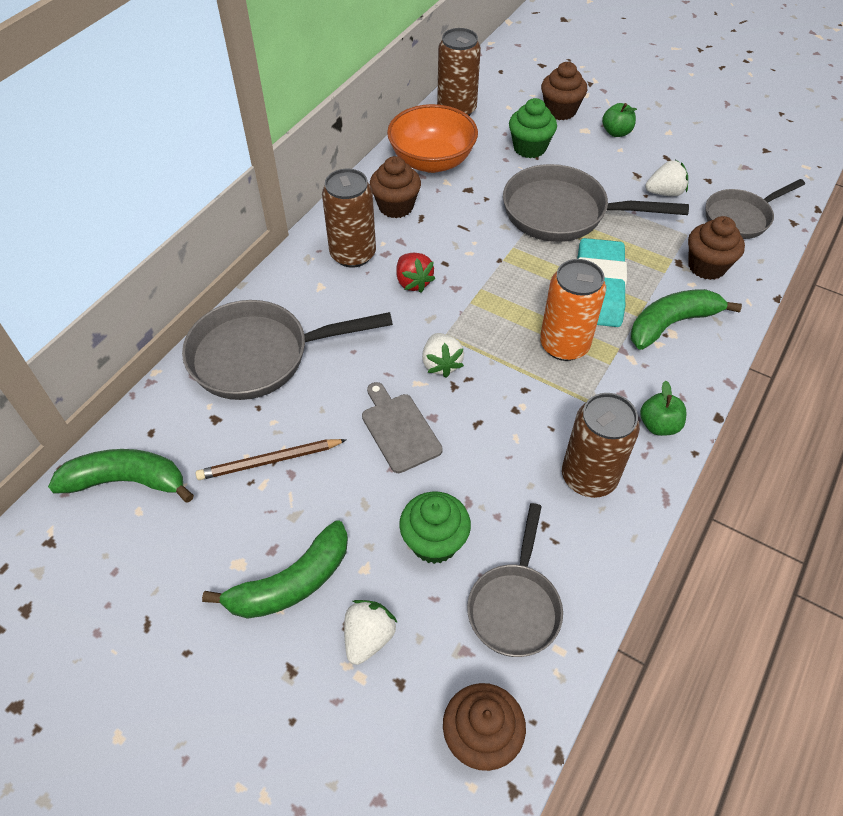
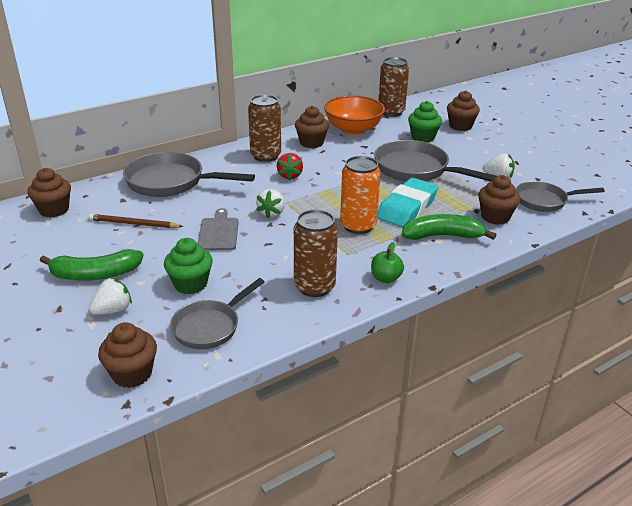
camera: 25 degrees right, 20 degrees down
(127, 481) = (54, 210): green banana -> brown cupcake
(616, 132) = (490, 143): green apple -> none

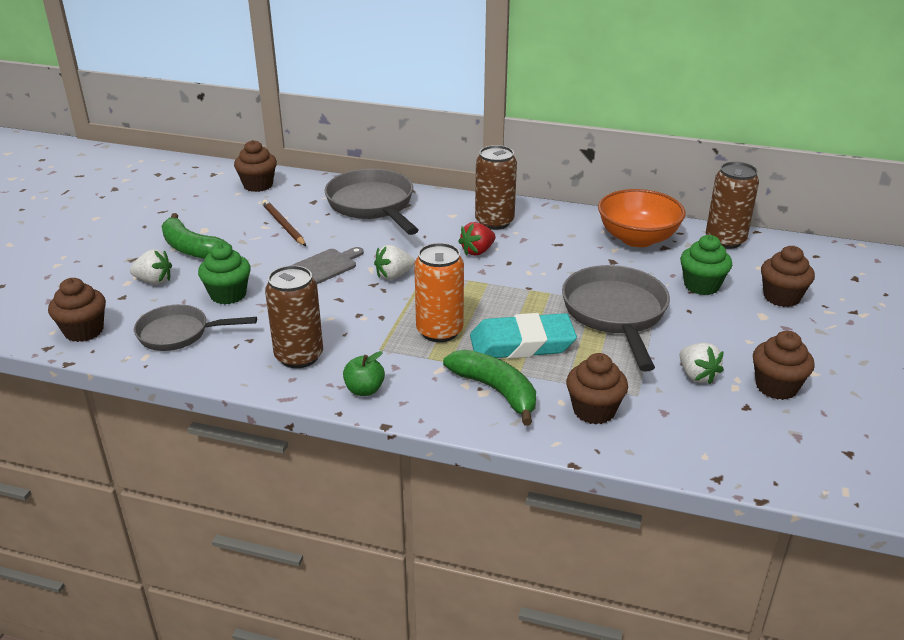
camera: 50 degrees right, 0 degrees up
(311, 143) = (564, 231): brown cupcake -> brown cupcake (776, 387)
(544, 201) = (694, 434): grey pan -> none

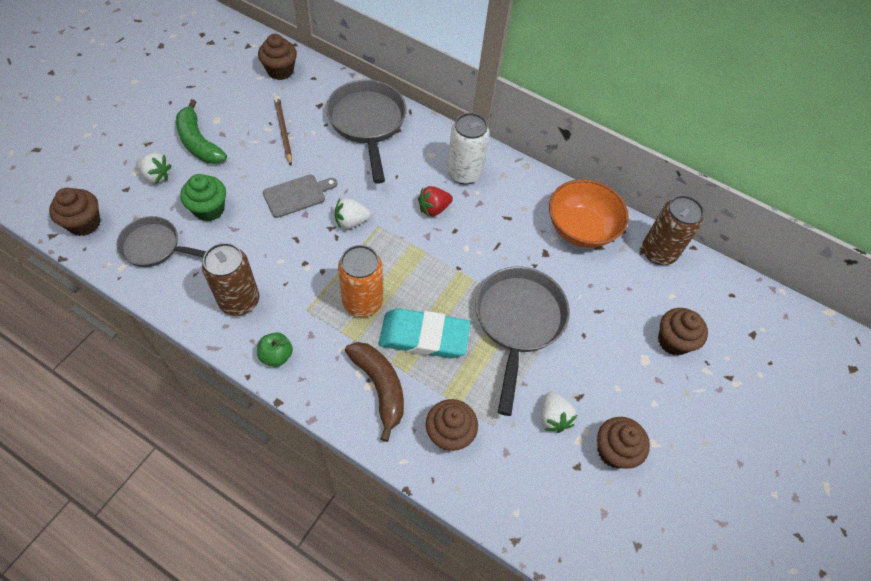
camera: 10 degrees right, 25 degrees up
(494, 222) = (464, 173): brown can -> white can
(496, 391) = (380, 387): green banana -> brown banana
(701, 286) = (609, 306): green cupcake -> none

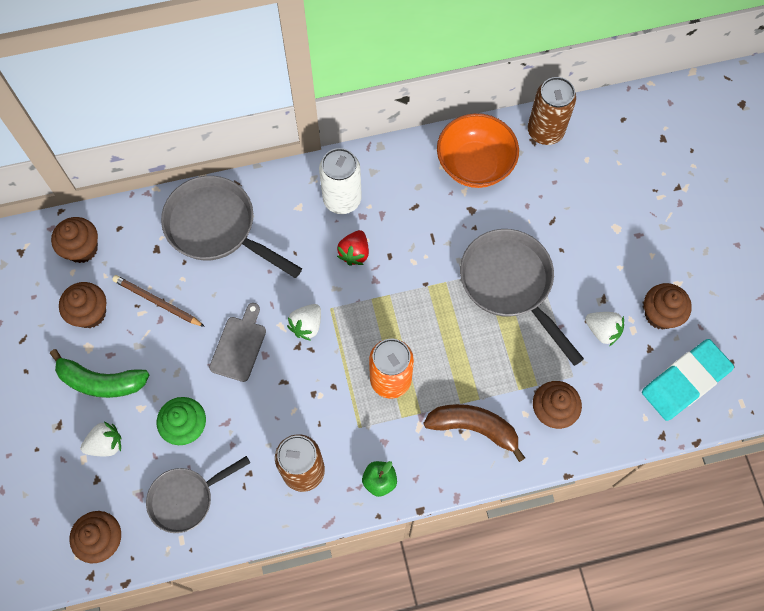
camera: 40 degrees left, 10 degrees up
(424, 336) = (461, 361): turquoise eraser -> turquoise eraser (685, 381)
(673, 341) = (620, 195): brown cupcake -> brown cupcake (90, 313)

